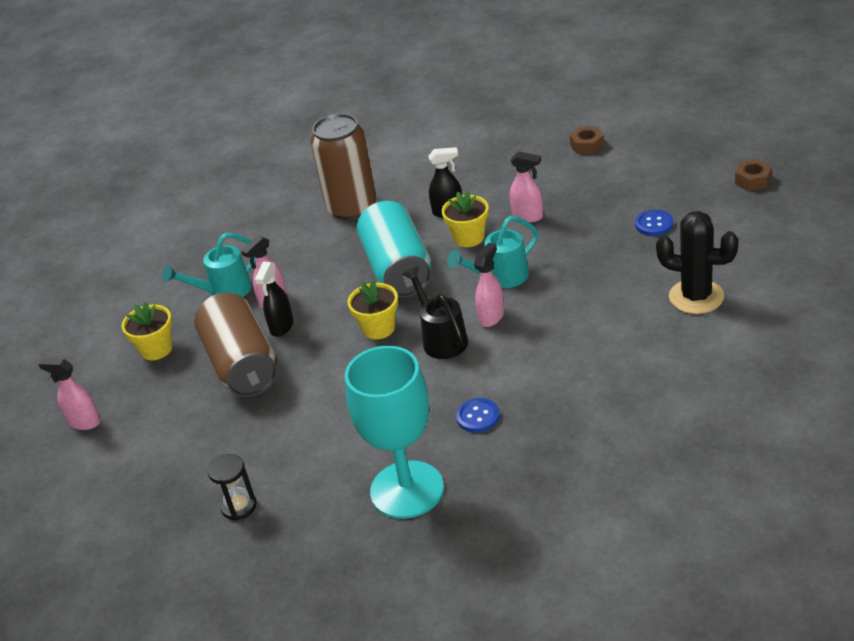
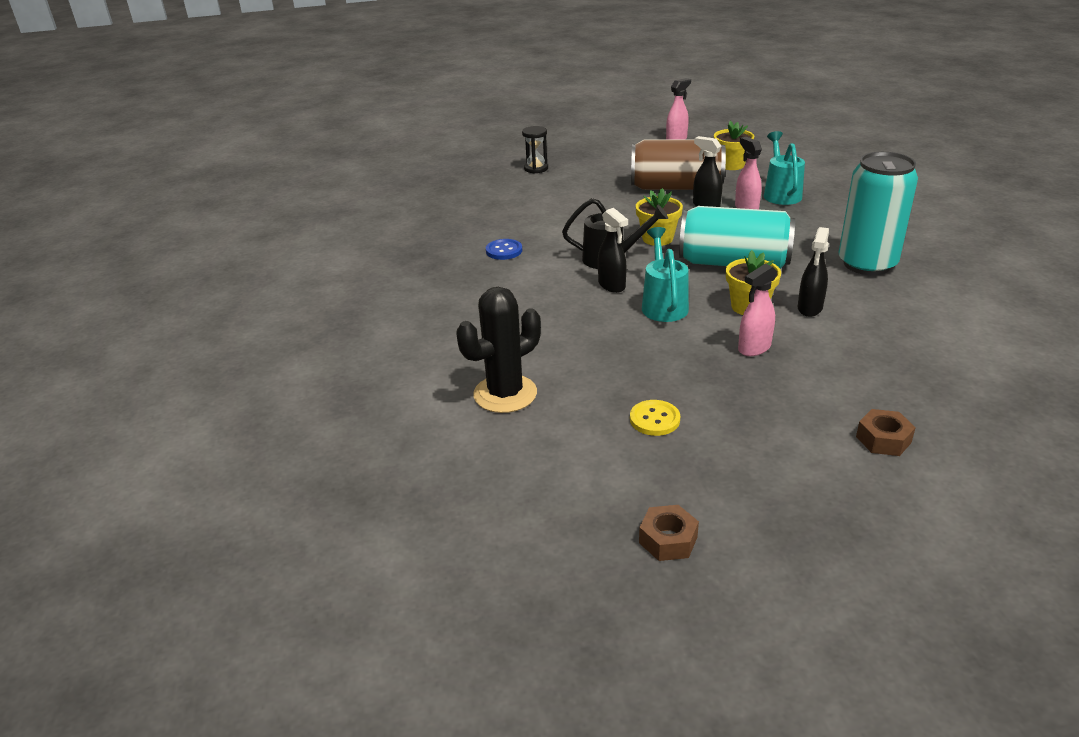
camera: 115 degrees right, 5 degrees down
(352, 207) = (867, 264): brown can -> turquoise can
(407, 490) = (474, 214): turquoise goblet -> none
(491, 317) = (612, 285): pink spray bottle -> black spray bottle
(654, 224) = (654, 419): blue button -> yellow button

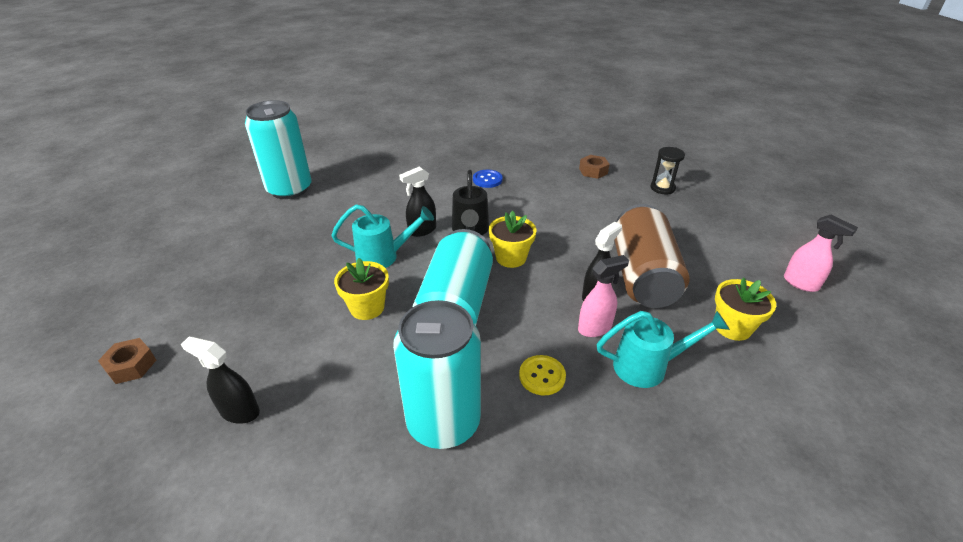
camera: 85 degrees right, 5 degrees up
(505, 394) = (289, 189): black cactus -> turquoise can
(654, 419) = (229, 247): yellow button -> yellow button (542, 376)
(668, 540) = (114, 248): brown nut -> brown nut (593, 171)
(754, 348) = (297, 304): pink spray bottle -> none
(809, 308) = (353, 351): black spray bottle -> black spray bottle (239, 411)

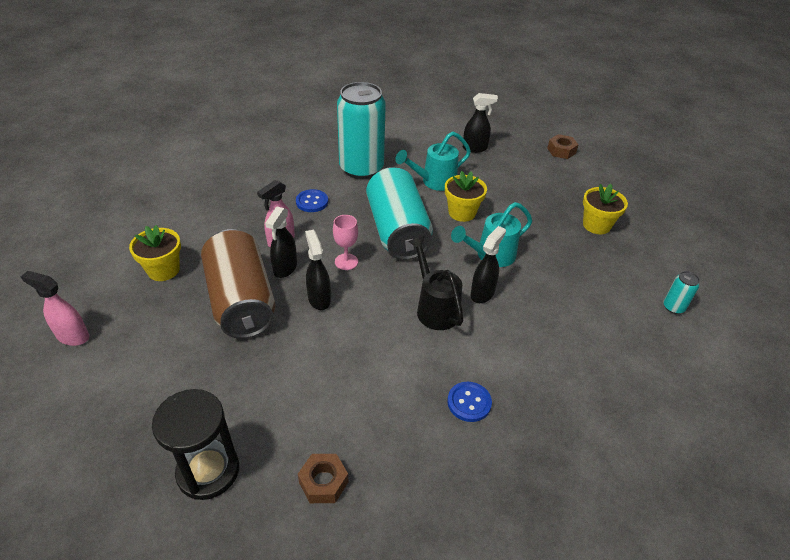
camera: 155 degrees right, 5 degrees up
(289, 189) = (673, 307): turquoise can -> turquoise can, size x0.40
(511, 258) = (375, 286): yellow flower pot -> yellow flower pot (596, 225)
(529, 286) = (346, 262): none -> pink goblet
(542, 376) = (312, 202): yellow button -> blue button
(568, 260) = (319, 299): none -> black spray bottle
(648, 366) = (238, 224): turquoise watering can -> turquoise watering can (434, 182)
(662, 188) = (208, 471): black hourglass -> black hourglass, size x1.57

